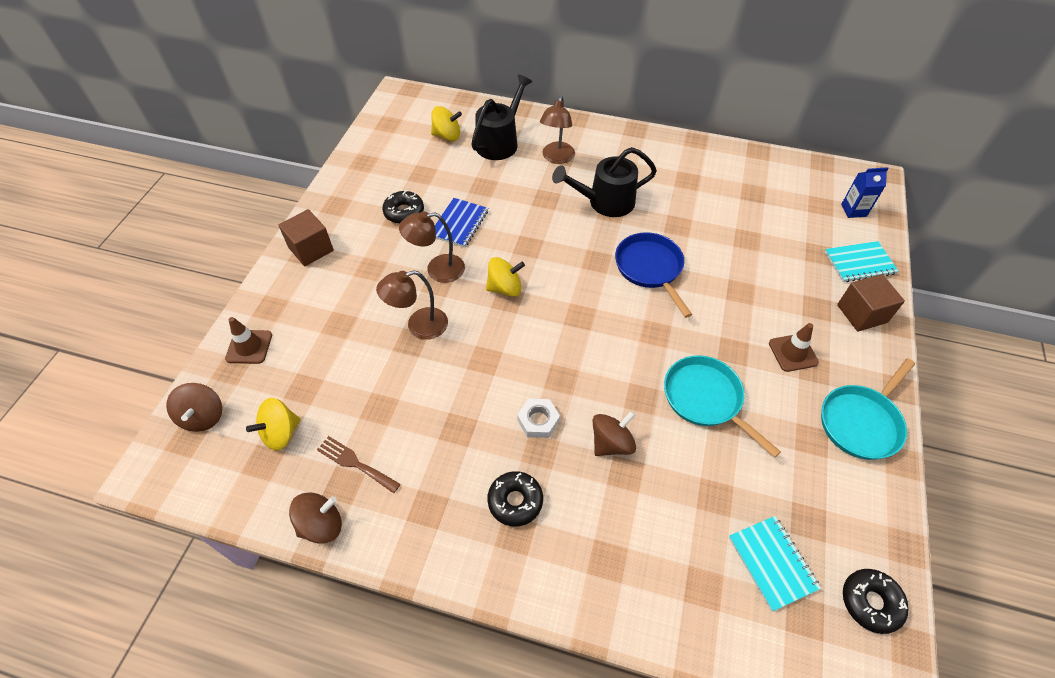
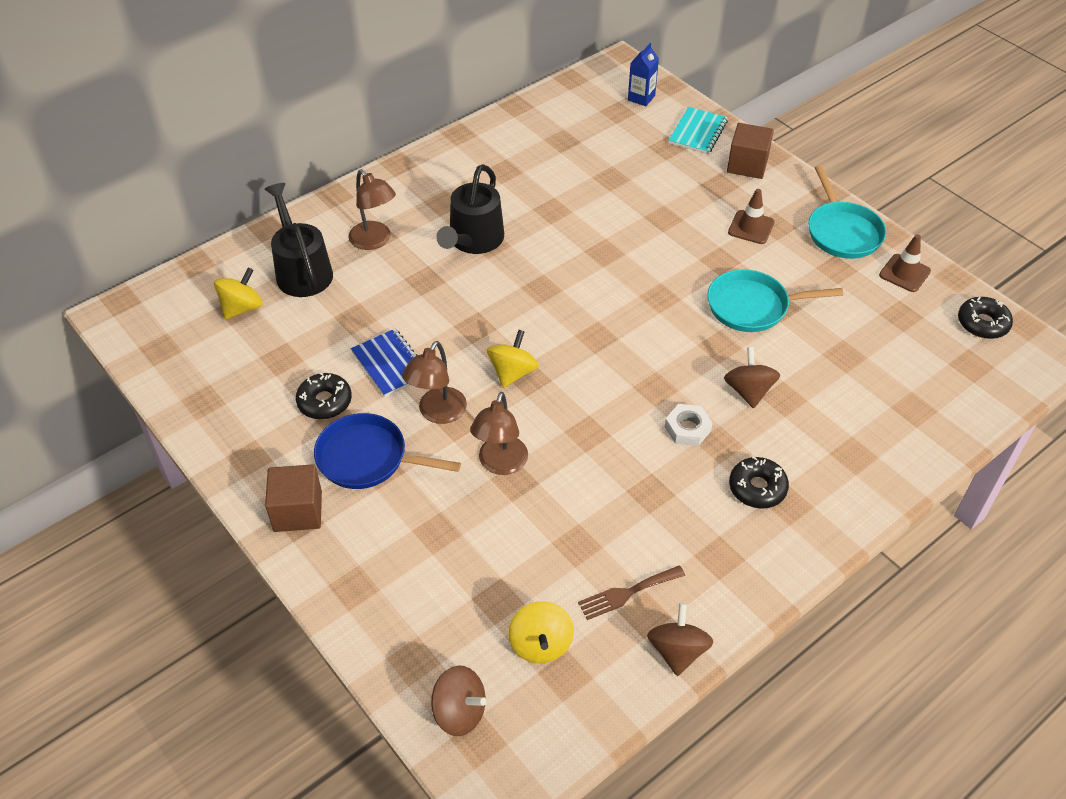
camera: 55 degrees left, 5 degrees down
(249, 347) = (395, 630): brown traffic cone -> brown traffic cone (904, 273)
(650, 268) = (585, 258): blue pan -> blue pan (367, 458)
(772, 563) = (920, 357): turquoise notebook -> none

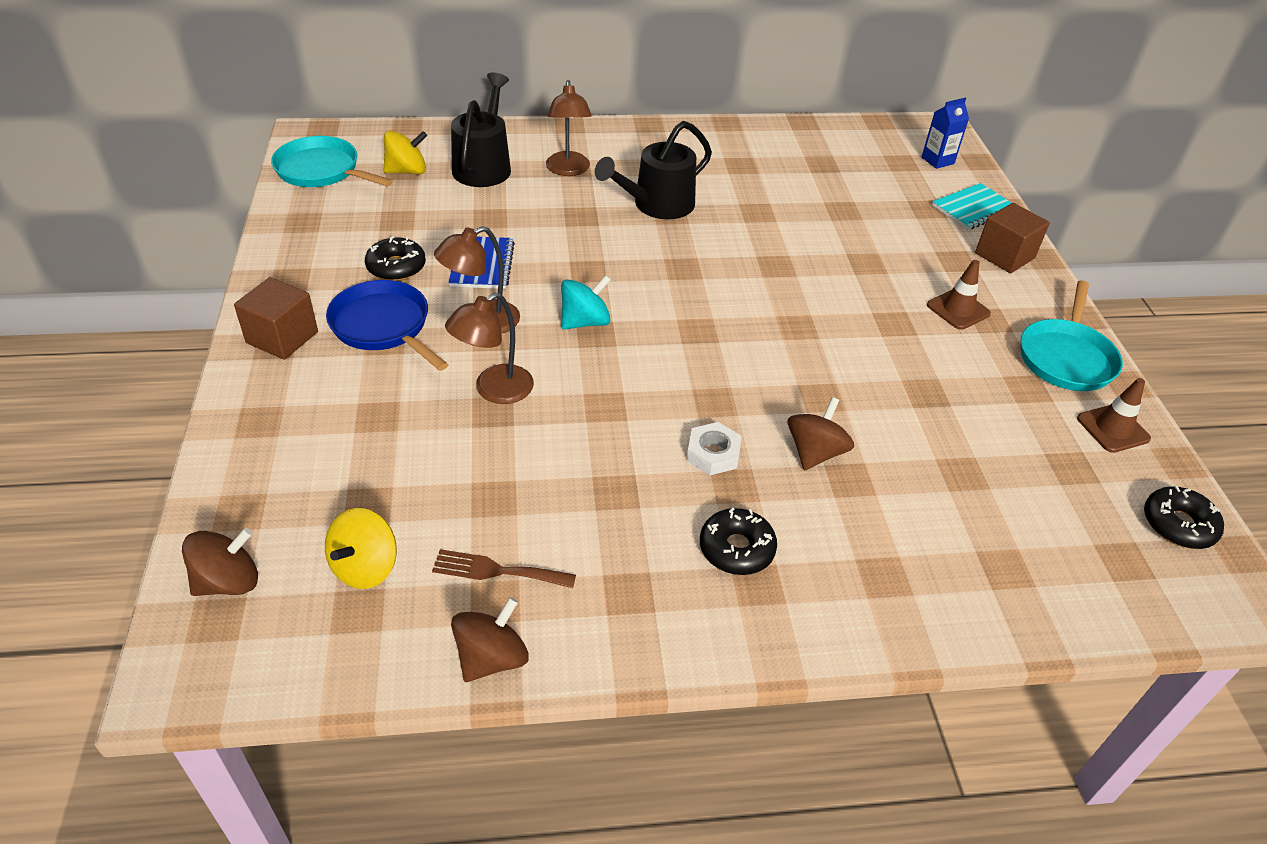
camera: 30 degrees right, 5 degrees down
(459, 712) = (228, 582): brown spinning top -> brown spinning top turned 90 degrees counterclockwise
(512, 372) = (585, 322): yellow spinning top -> turquoise spinning top
(752, 306) = (893, 378): turquoise pan -> turquoise pan (322, 170)

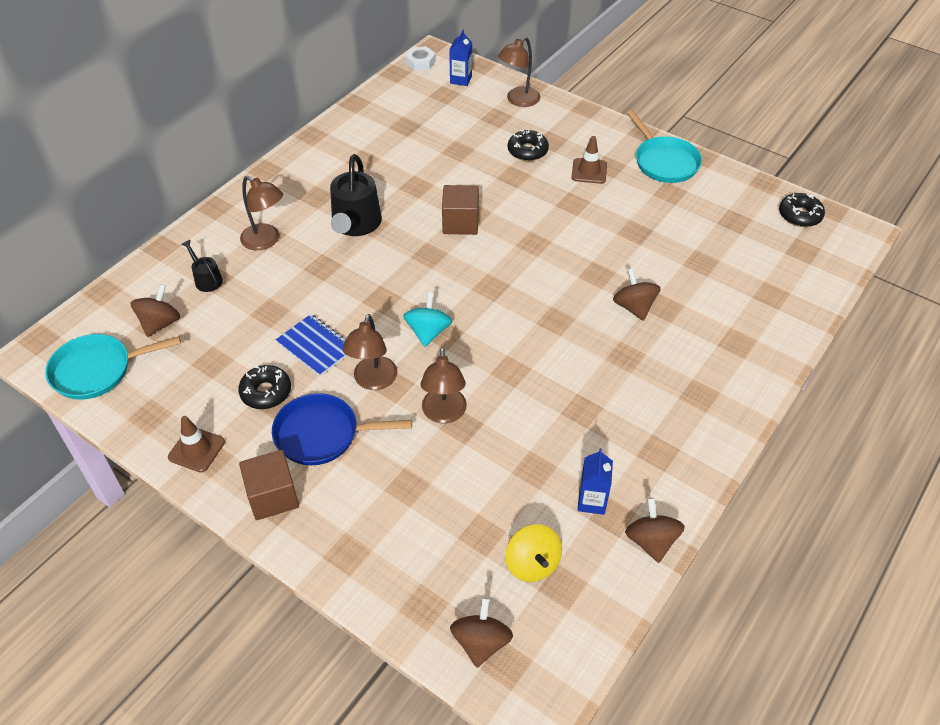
camera: 45 degrees left, 5 degrees up
(407, 171) = (160, 323): yellow spinning top -> brown spinning top
(484, 166) = (206, 279): black watering can -> black watering can, size x0.51
(497, 571) = (591, 501): brown fork -> blue carton
(713, 454) = (594, 349): white nut -> white nut (420, 62)
(736, 549) = (669, 387): black donut -> black donut (527, 151)
(973, 209) = (518, 100): turquoise notebook -> brown lamp
(1004, 256) = (568, 120): brown cube -> brown cube (460, 223)
(1113, 429) = (725, 186): brown traffic cone -> brown traffic cone (196, 449)

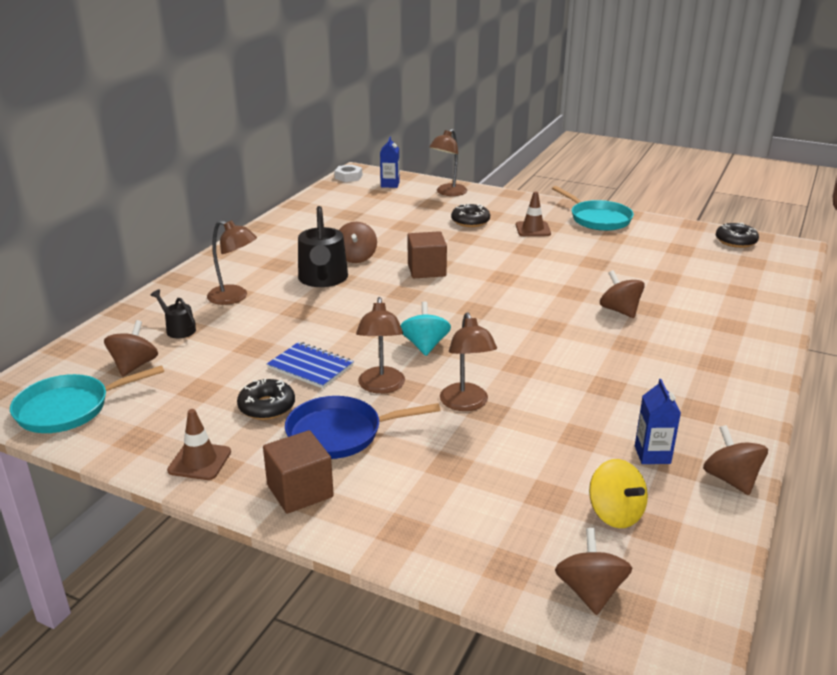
camera: 10 degrees left, 20 degrees down
(396, 195) = (356, 257): none -> brown spinning top

